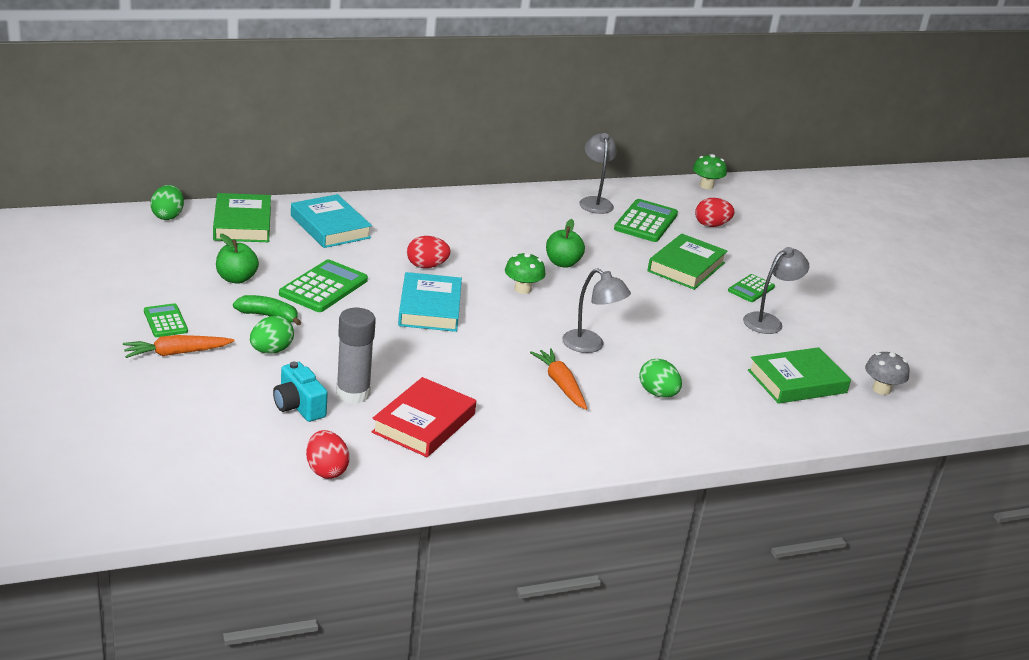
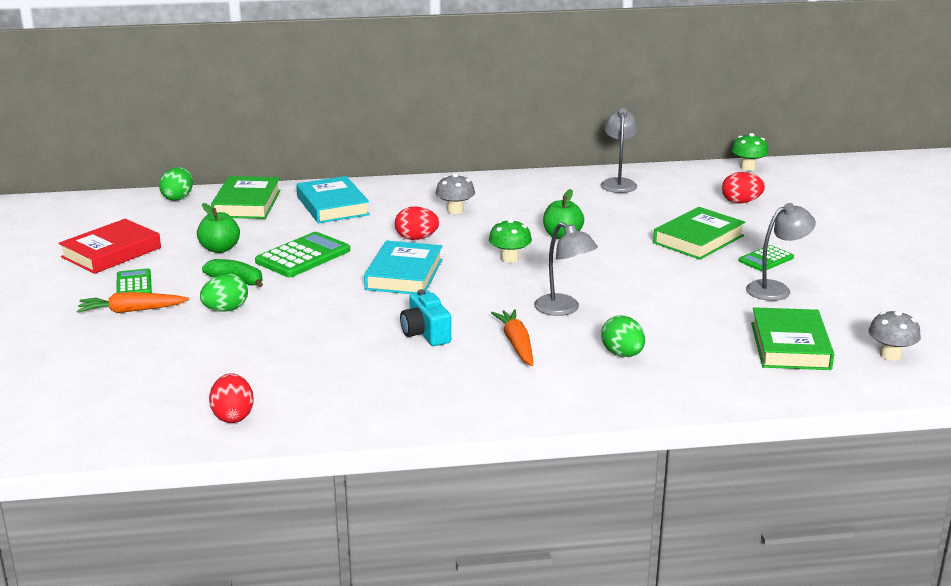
camera: 15 degrees right, 5 degrees down
(298, 406) = (231, 358): turquoise camera -> turquoise camera (425, 333)
(353, 394) = (291, 348): grey glue stick -> none
(424, 423) = (354, 376): red book -> red book (111, 252)
(452, 233) = (455, 210): none -> grey mushroom
(646, 222) = (668, 200): green calculator -> none
(797, 381) = (790, 346): green book -> green book turned 75 degrees counterclockwise

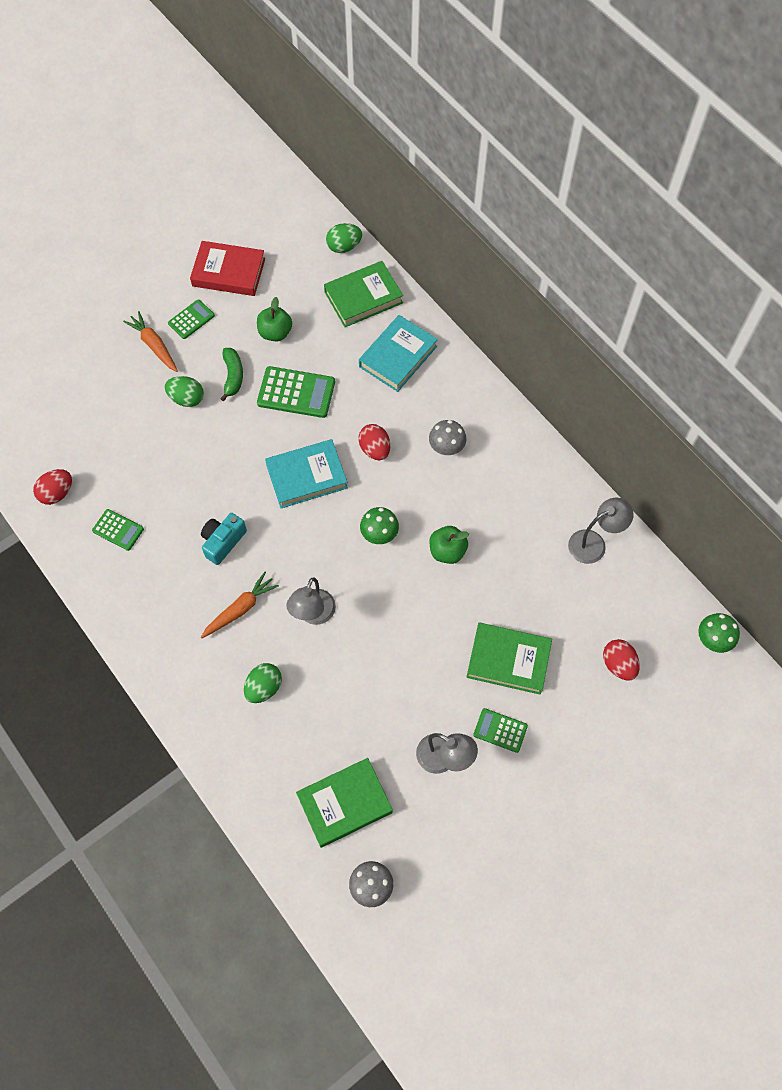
camera: 60 degrees right, 40 degrees up
(334, 389) = (118, 530): none -> green calculator

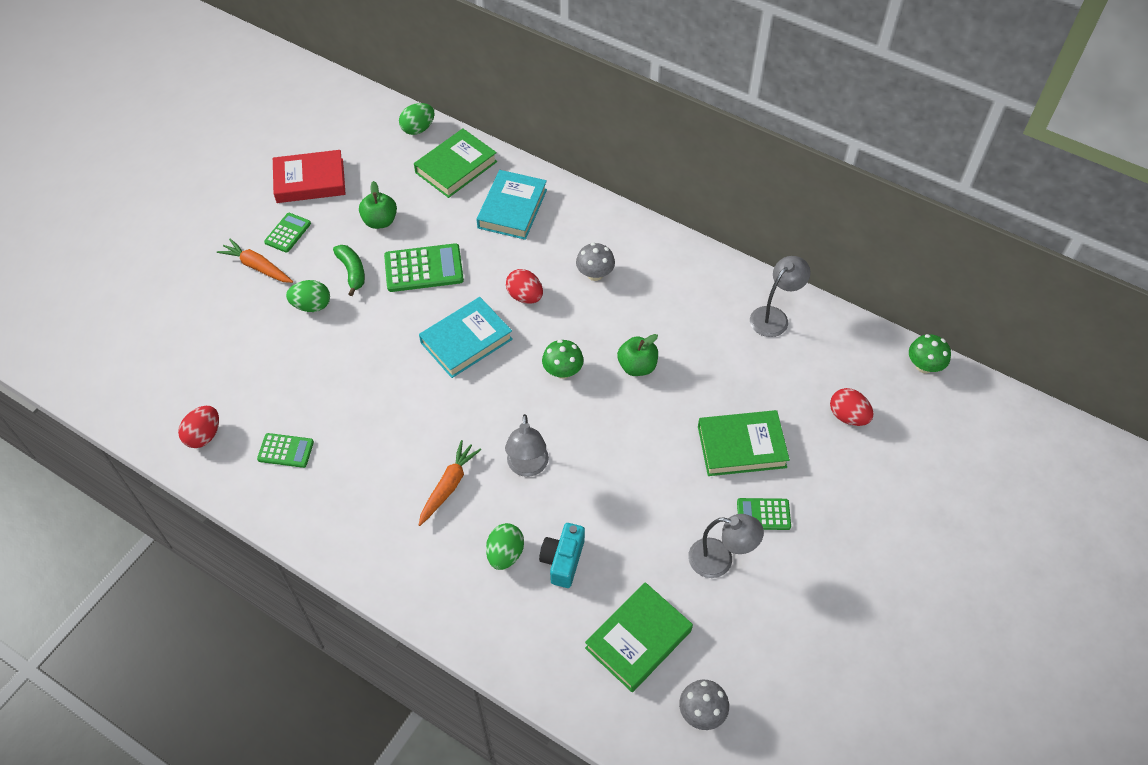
camera: 20 degrees left, 10 degrees down
(223, 542) = (404, 427): turquoise camera -> turquoise camera (563, 560)

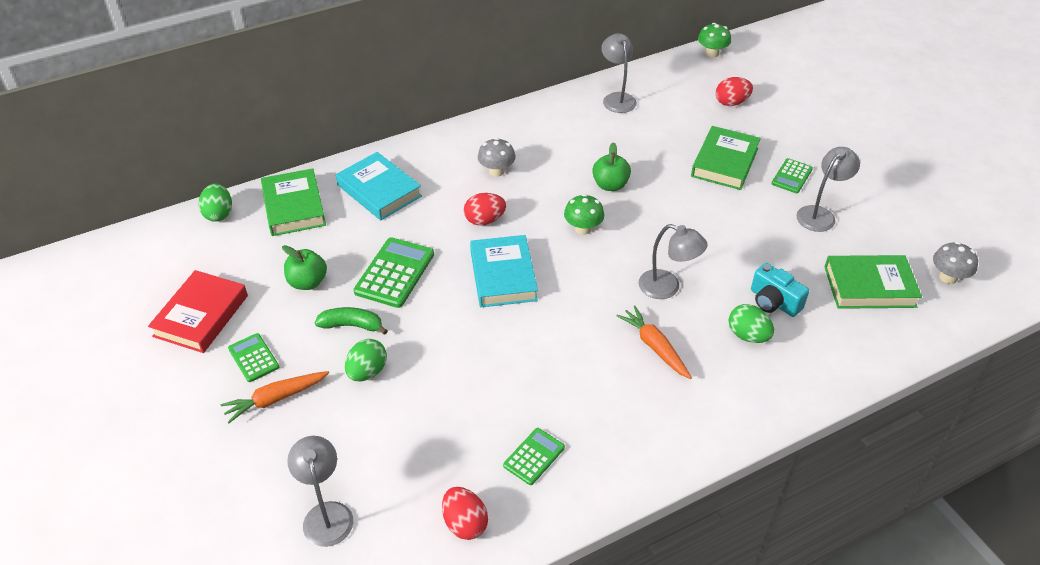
camera: 60 degrees left, 10 degrees down
(174, 350) = (326, 514): none -> grey lamp
(638, 639) = (869, 286): green book -> green book turned 75 degrees counterclockwise

